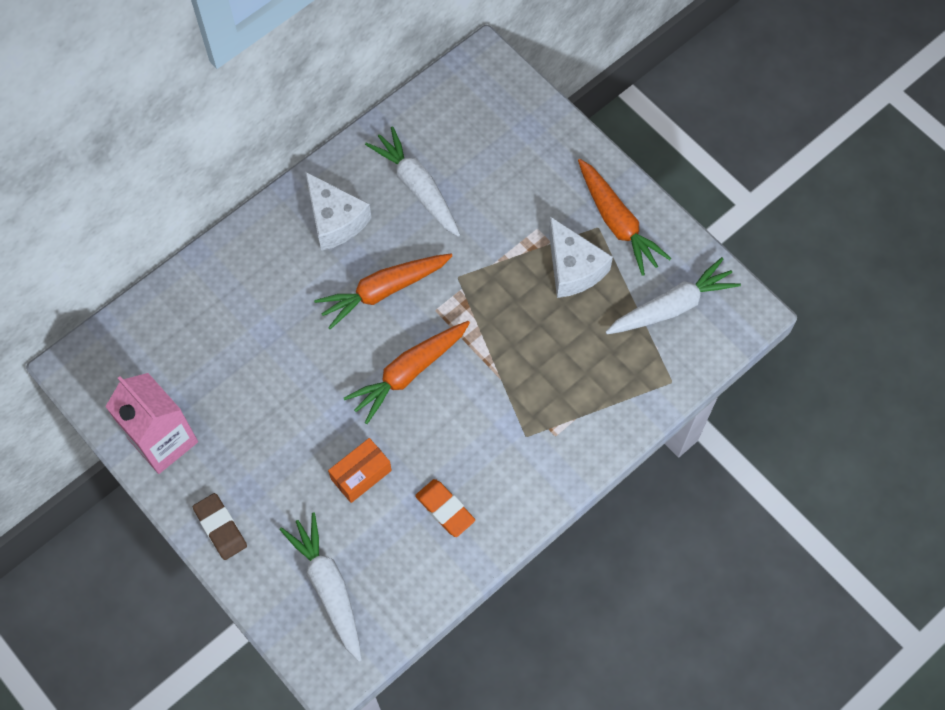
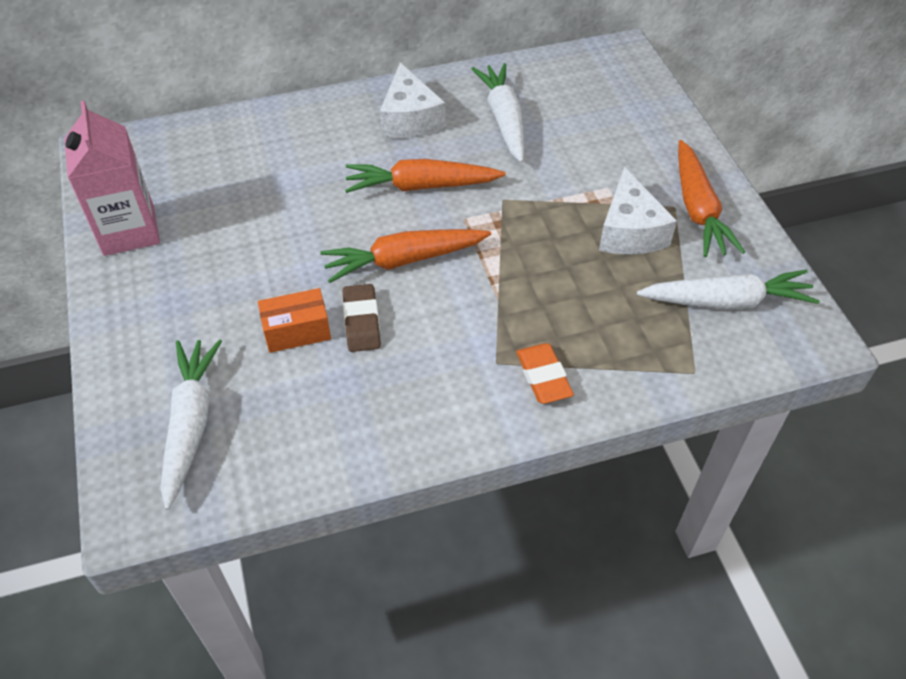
camera: 25 degrees right, 15 degrees down
(220, 528) = (125, 324): brown eraser -> brown eraser (361, 321)
(445, 509) = (365, 398): orange eraser -> orange eraser (543, 377)

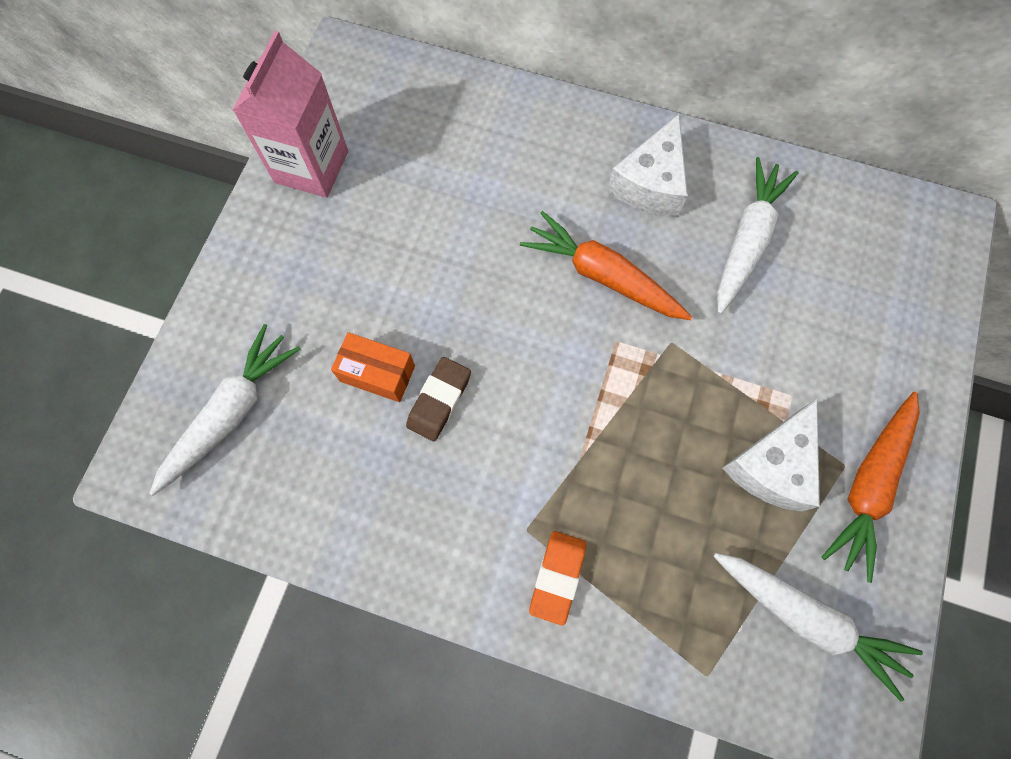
camera: 35 degrees right, 20 degrees up
(404, 260) = (524, 355): orange carrot -> none

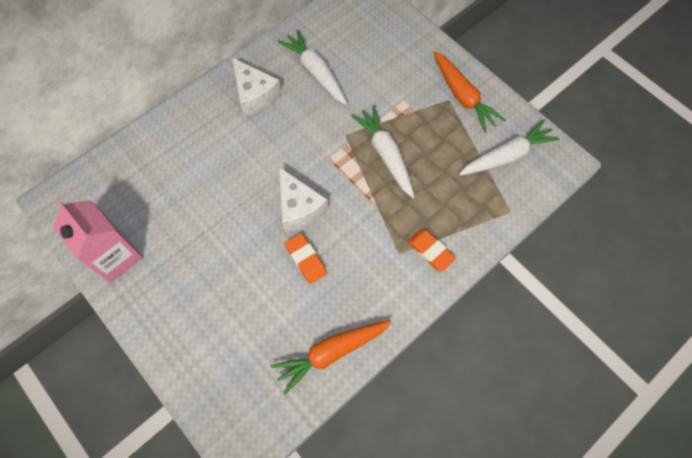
camera: 60 degrees left, 5 degrees down
(231, 413) = (241, 376): white carrot -> white carrot (385, 154)
(377, 373) = (269, 283): orange box -> none
(439, 400) = (305, 259): brown eraser -> orange eraser
(602, 276) = (289, 145): orange carrot -> orange carrot (331, 353)
(772, 465) = (431, 128): white cheese -> white cheese (299, 208)

